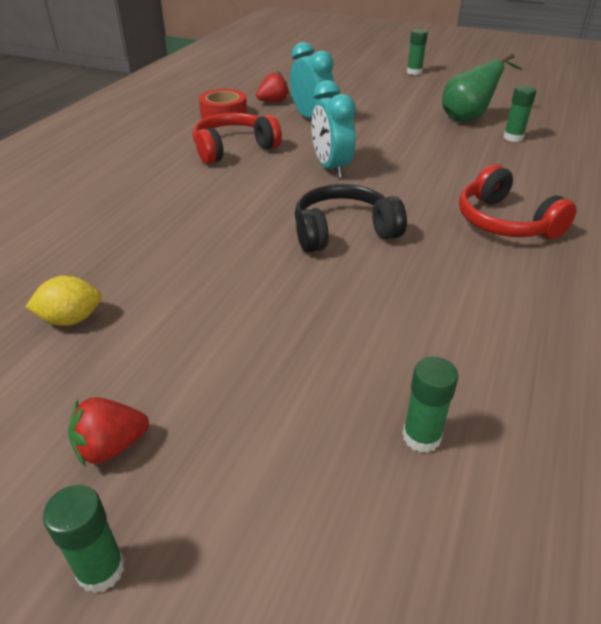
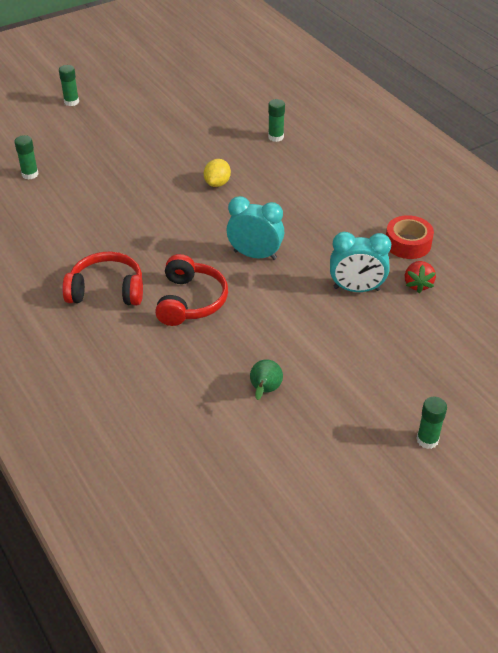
camera: 125 degrees right, 5 degrees up
(71, 319) = (197, 119): yellow lemon -> yellow lemon (217, 183)
(111, 446) = (113, 113): red strawberry -> none
(234, 149) = (332, 224): red headphones -> red headphones (190, 301)
(343, 232) = (173, 221): black headphones -> none
(468, 118) = (265, 390): green pear -> green pear, size x0.61
(513, 137) = (200, 389): green glue stick -> green glue stick (275, 137)

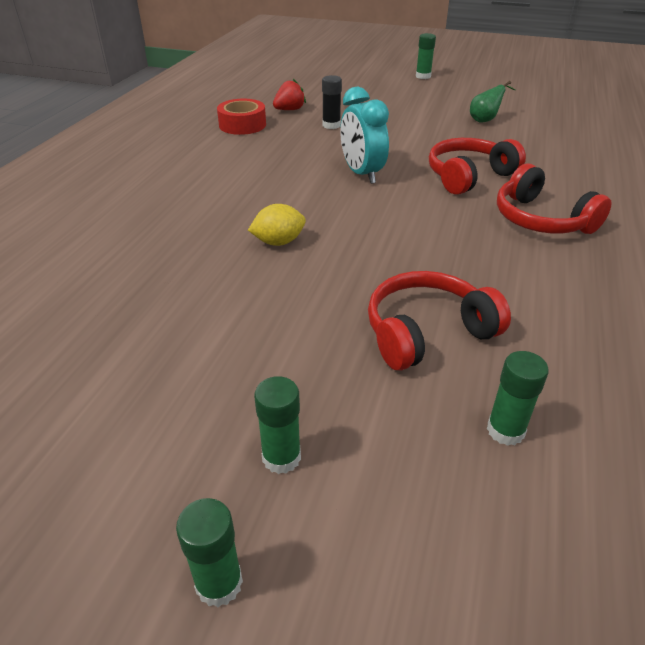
camera: 130 degrees left, 5 degrees down
(93, 188) = (427, 333): none -> red headphones
(275, 137) = (121, 247): green glue stick -> green glue stick (281, 457)
(356, 289) = (331, 125): turquoise clock -> black glue stick

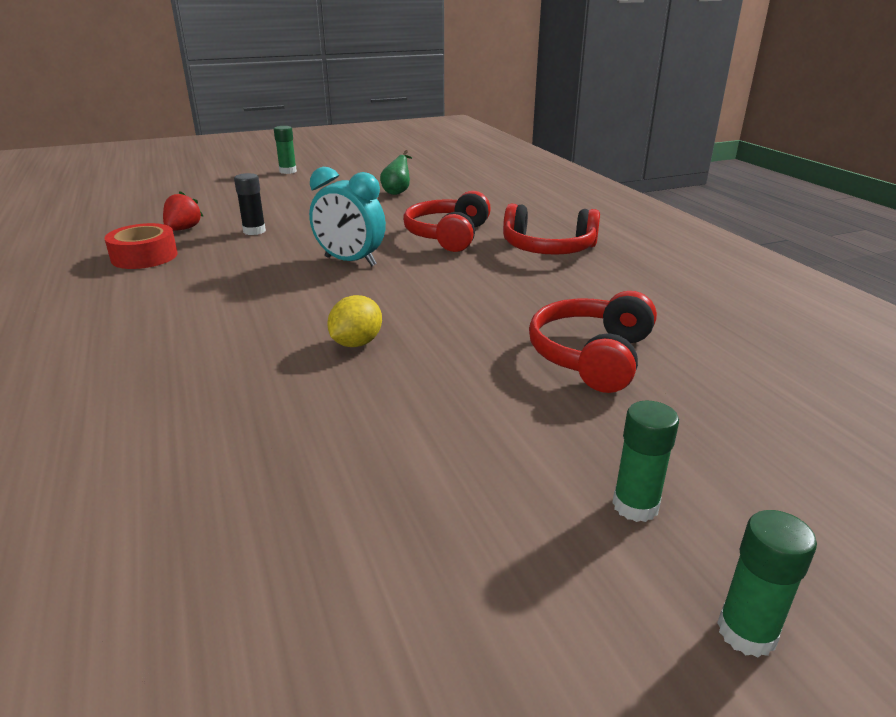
camera: 40 degrees left, 10 degrees down
(505, 430) = (739, 393): green glue stick -> none

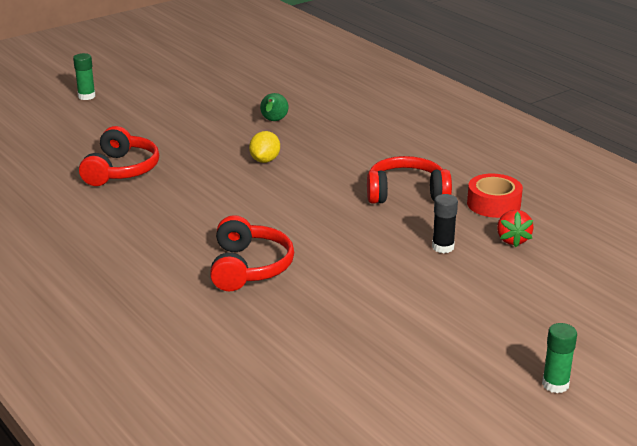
camera: 165 degrees right, 0 degrees up
(350, 261) = (319, 222): turquoise clock -> none
(397, 192) = (351, 347): green pear -> green pear (273, 121)
(548, 248) = (147, 262): red headphones -> red headphones (406, 193)
(635, 506) = (113, 117): green glue stick -> none

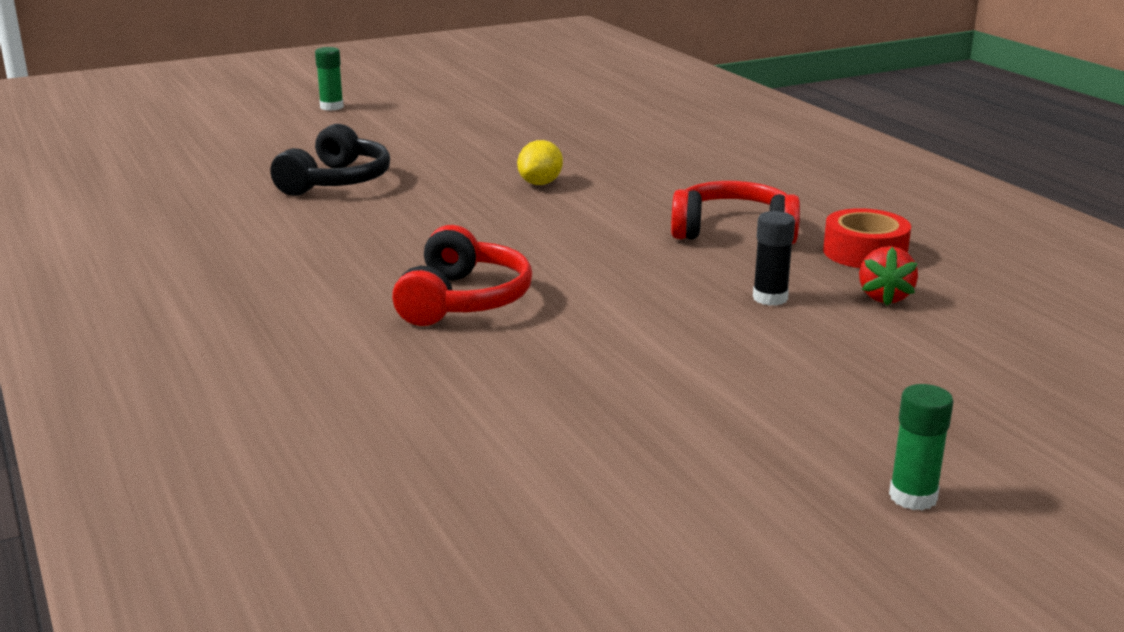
camera: 10 degrees right, 5 degrees down
(121, 170) = (336, 181): red headphones -> black headphones
(273, 121) = (570, 144): green pear -> none

